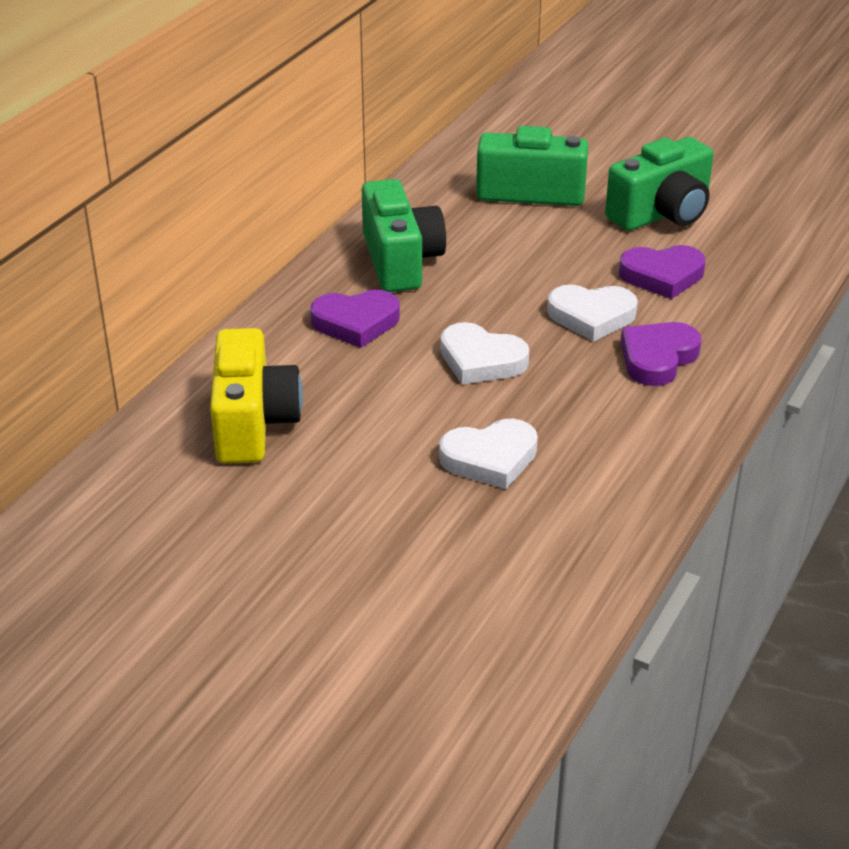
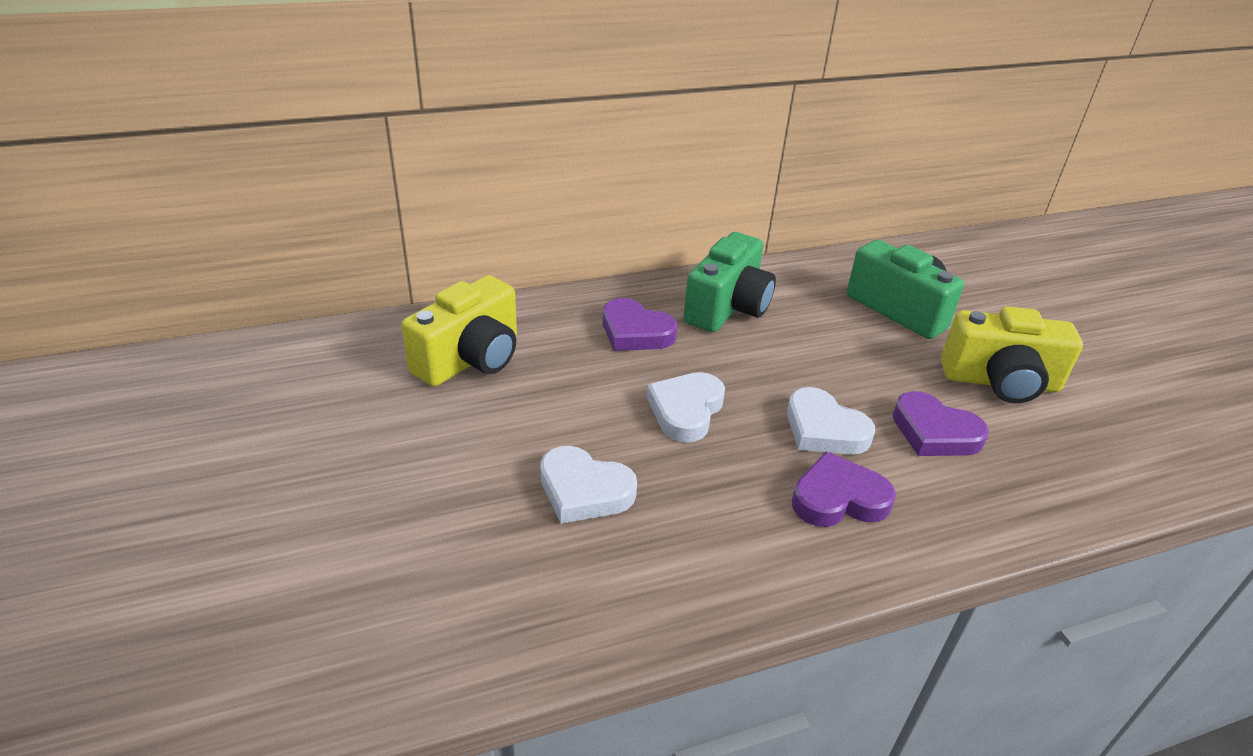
camera: 40 degrees right, 0 degrees up
(481, 360) = (686, 410): white heart -> white heart turned 45 degrees clockwise
(662, 213) = (1000, 382): green camera -> yellow camera

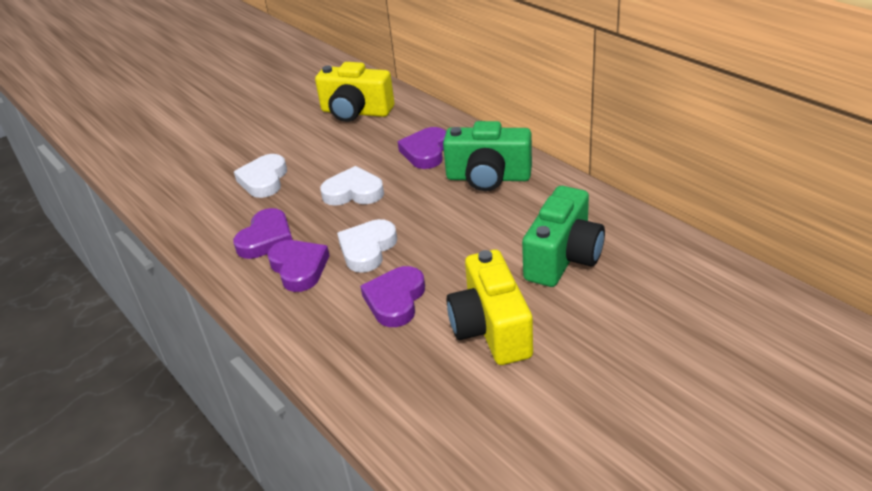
camera: 75 degrees right, 0 degrees up
(750, 518) = (266, 238): none -> purple heart

